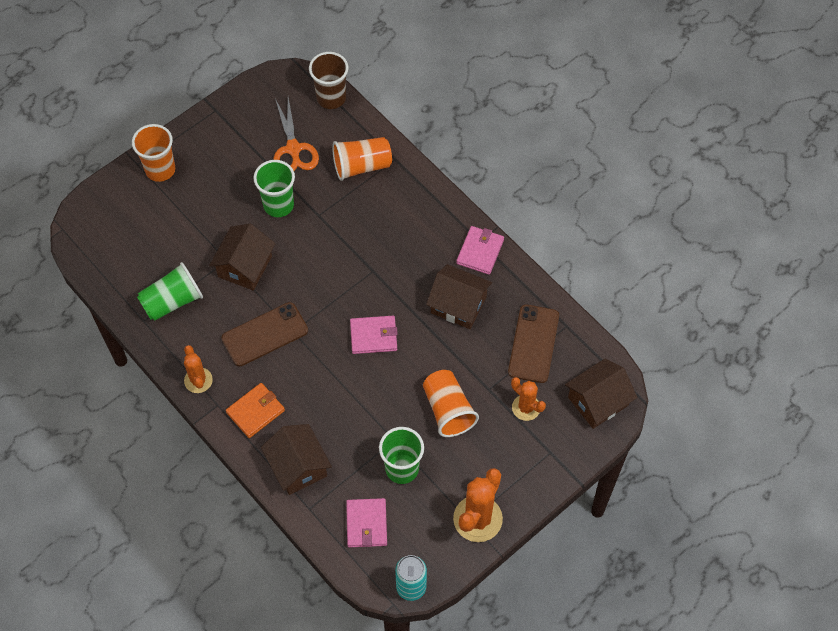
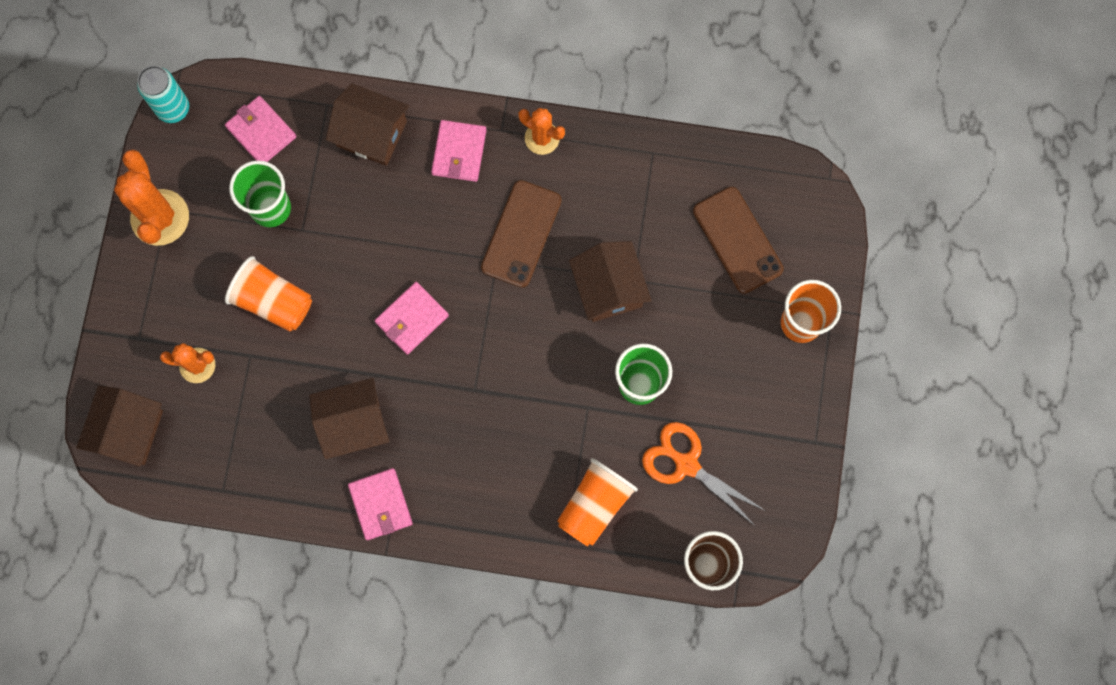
camera: 140 degrees right, 15 degrees up
(172, 301) = (644, 194): green cup -> none
(255, 411) = (459, 152): orange wallet -> pink wallet
(533, 344) = (241, 442): brown phone -> brown phone (737, 240)

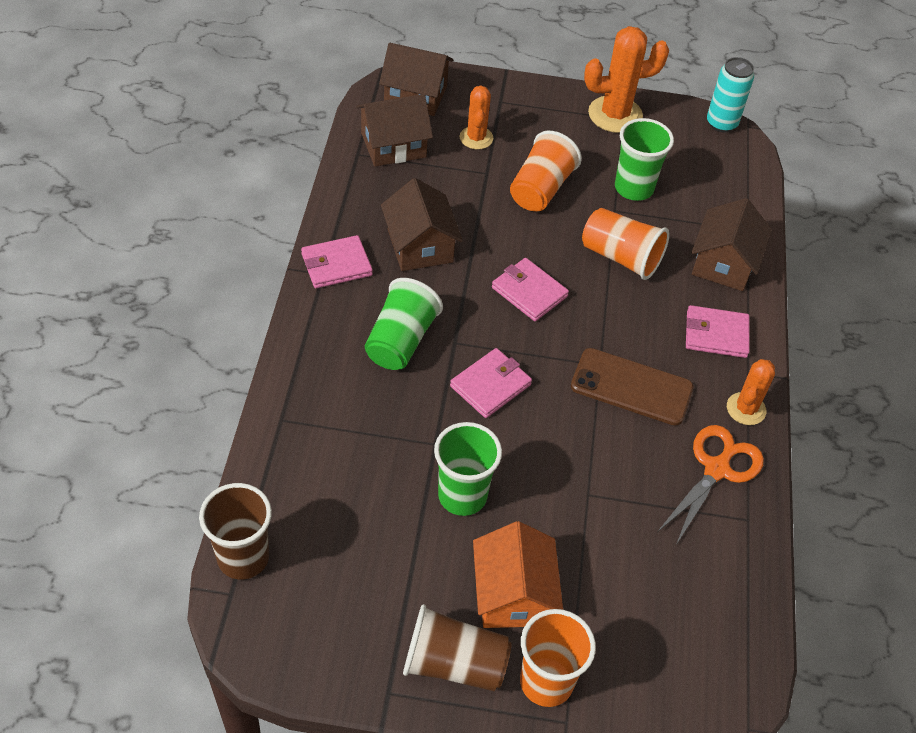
camera: 85 degrees right, 25 degrees down
(261, 132) = (710, 182): pink wallet -> pink wallet (490, 385)
(474, 439) = (401, 341): none -> green cup
(594, 505) = (323, 447): orange cup -> orange cup (621, 257)
(609, 288) = (576, 468): brown house -> brown house (393, 145)
(686, 464) = (365, 541): orange scissors -> orange scissors (716, 469)
(729, 345) = (513, 594): none -> orange house
(737, 240) = (649, 610): brown phone -> none
(789, 392) = (454, 663): none -> brown cup

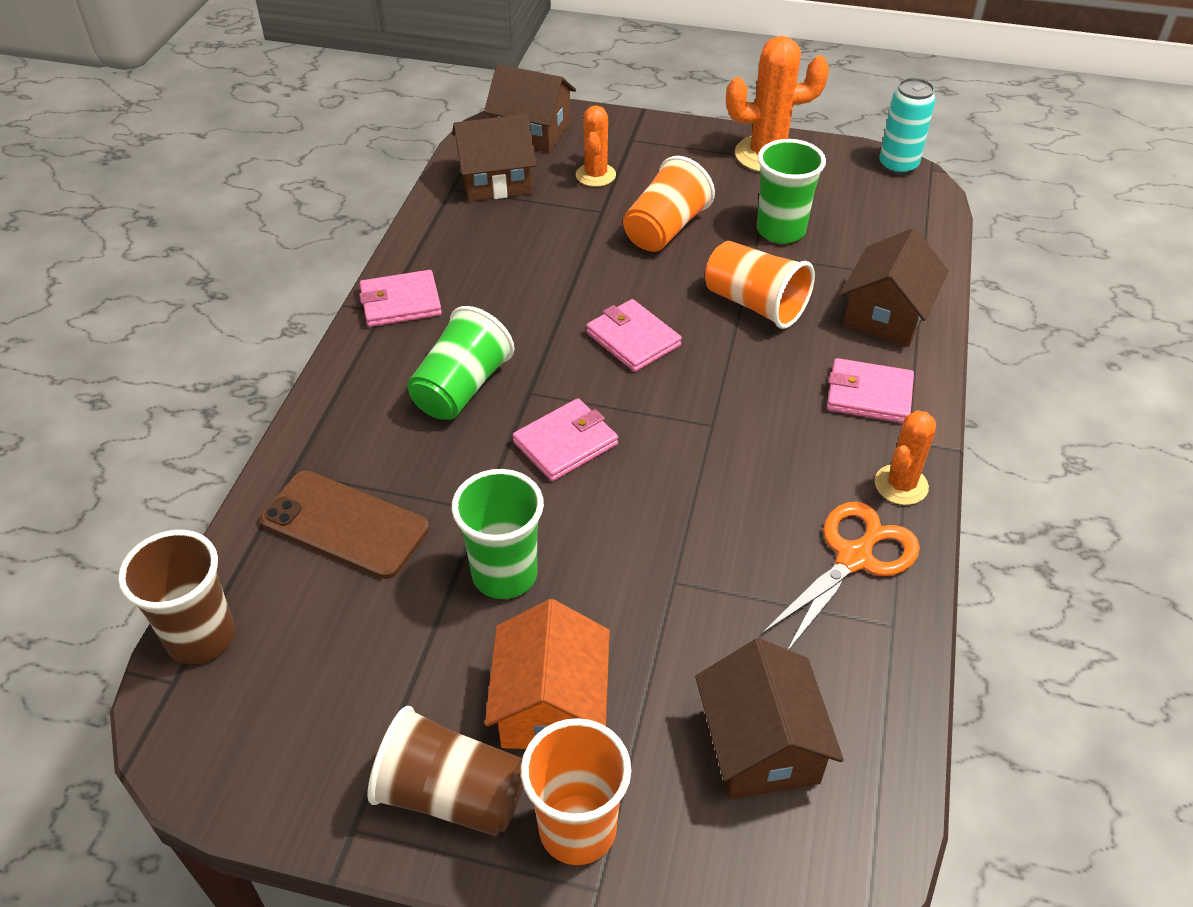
camera: 10 degrees right, 5 degrees down
(420, 246) = (506, 285): brown house -> brown house (760, 745)
(631, 387) = (749, 452): brown phone -> brown phone (345, 524)

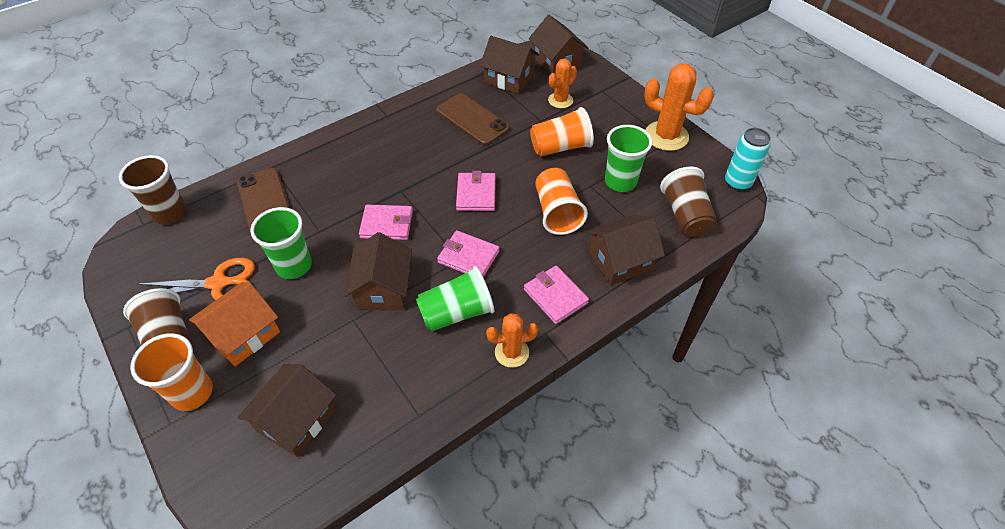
camera: 40 degrees right, 5 degrees up
(401, 302) = (399, 116): pink wallet -> pink wallet (468, 257)
(461, 388) = (376, 171): green cup -> green cup (456, 312)
(511, 254) = (472, 119): none -> brown phone
(664, 520) = (383, 289): none -> brown house
(854, 558) = (443, 370): orange scissors -> orange scissors (218, 283)
(890, 228) = (685, 215): none -> brown cup

